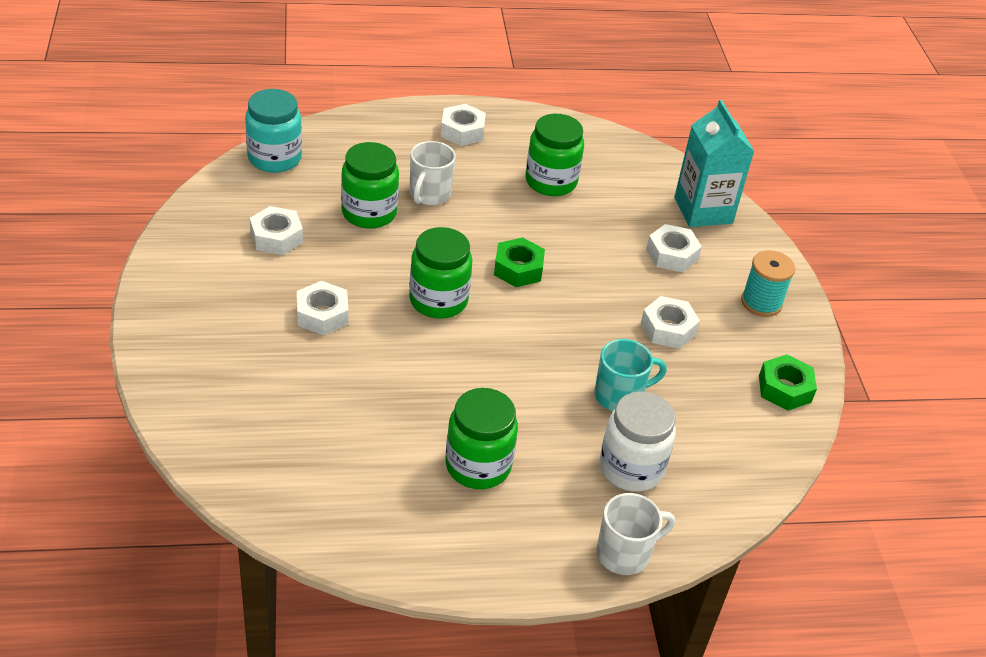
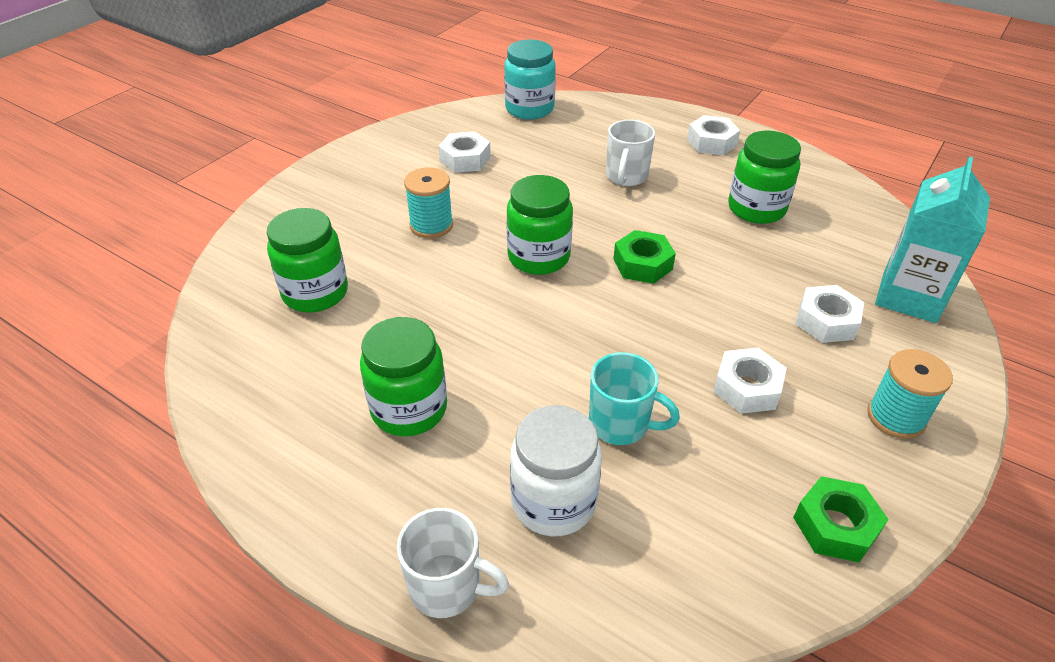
camera: 45 degrees right, 0 degrees up
(322, 314) = (431, 225): white nut -> turquoise spool
(369, 213) = (558, 170): green jar -> green jar (315, 293)
(429, 195) = (626, 176): white mug -> white mug turned 45 degrees counterclockwise

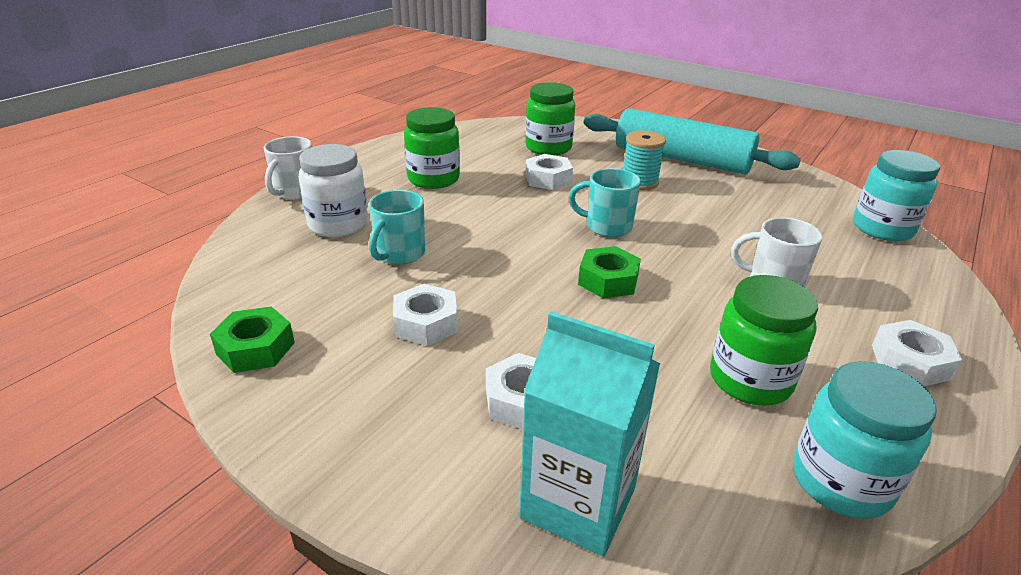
camera: 90 degrees right, 10 degrees down
(372, 189) = (681, 159): none -> turquoise rolling pin
(465, 159) = (752, 195): white nut -> white nut (548, 179)
(538, 257) = (607, 227): green jar -> turquoise mug
(835, 192) = (841, 481): none -> turquoise jar
(896, 417) = (362, 423): turquoise spool -> none

